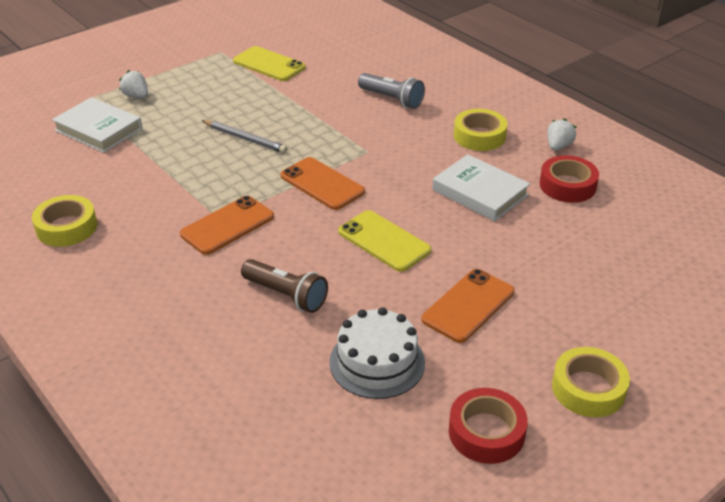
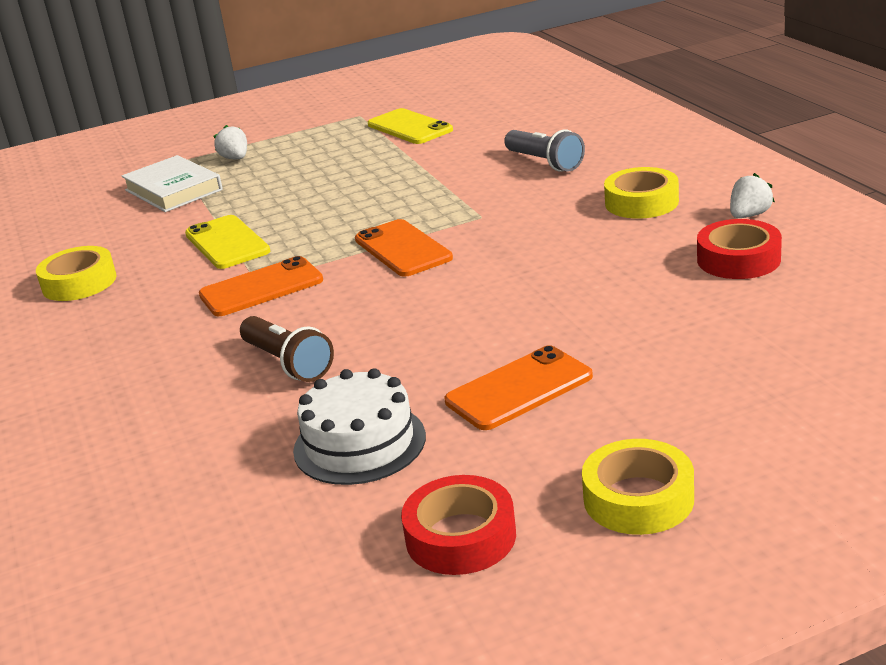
camera: 20 degrees right, 10 degrees down
(245, 139) = (336, 201): grey pencil -> none
(384, 241) = (446, 312): yellow phone -> yellow phone (227, 243)
(480, 193) = (607, 264): white book -> none

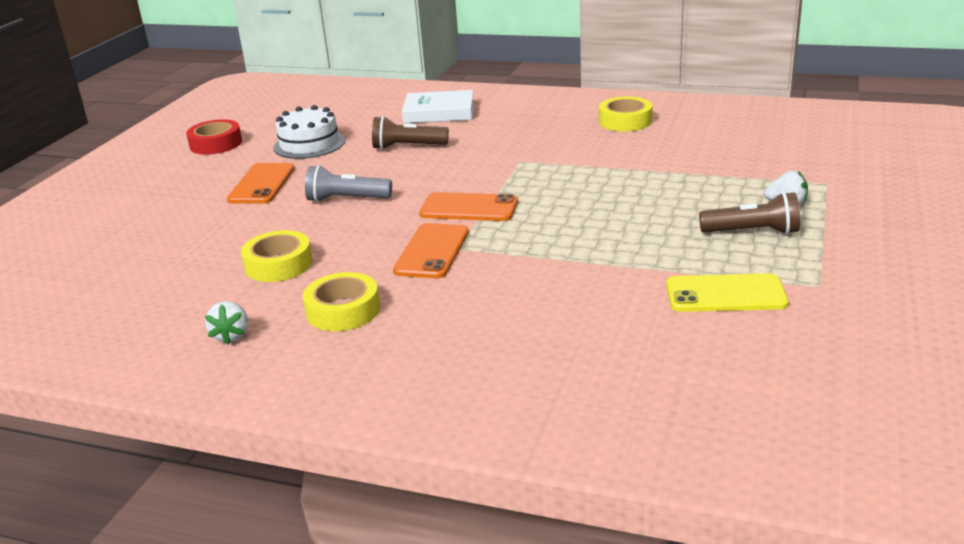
camera: 130 degrees right, 0 degrees up
(173, 190) = (749, 169): white book -> white book (439, 112)
(227, 243) = (600, 165): yellow phone -> none
(261, 288) = (508, 160): orange phone -> orange phone (432, 251)
(302, 151) = (752, 232): none -> brown flashlight
(545, 162) = (500, 313): grey flashlight -> grey flashlight (346, 199)
(638, 498) = (150, 177): yellow tape -> yellow tape (278, 264)
(738, 259) = (204, 295): red tape -> none

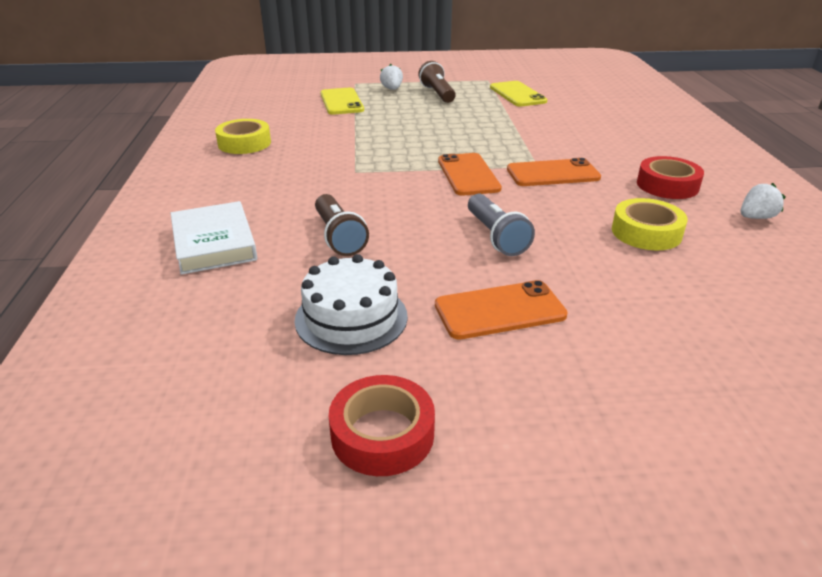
camera: 115 degrees left, 5 degrees up
(343, 310) = (667, 185): yellow tape -> red tape
(739, 169) = (341, 102): none -> yellow phone

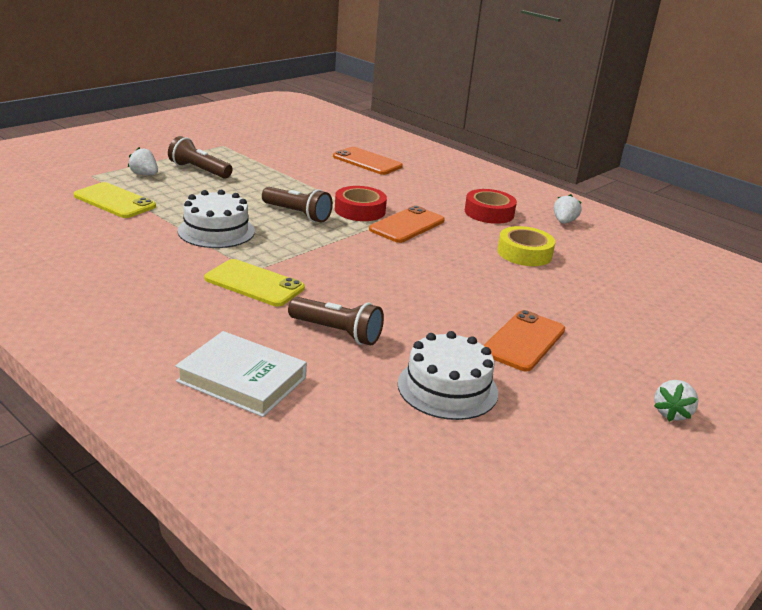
camera: 45 degrees left, 5 degrees down
(244, 143) = (88, 275): yellow tape -> none
(377, 137) = (216, 231): none -> white cake
(382, 434) = (579, 447): red tape -> red tape (360, 210)
(463, 141) = (297, 214): none -> brown flashlight
(468, 175) = (349, 245): orange phone -> orange phone (367, 161)
(496, 236) = (444, 289): grey flashlight -> none
(517, 94) = (273, 156): yellow phone -> yellow phone (254, 283)
(556, 463) = (671, 413): none -> white strawberry

